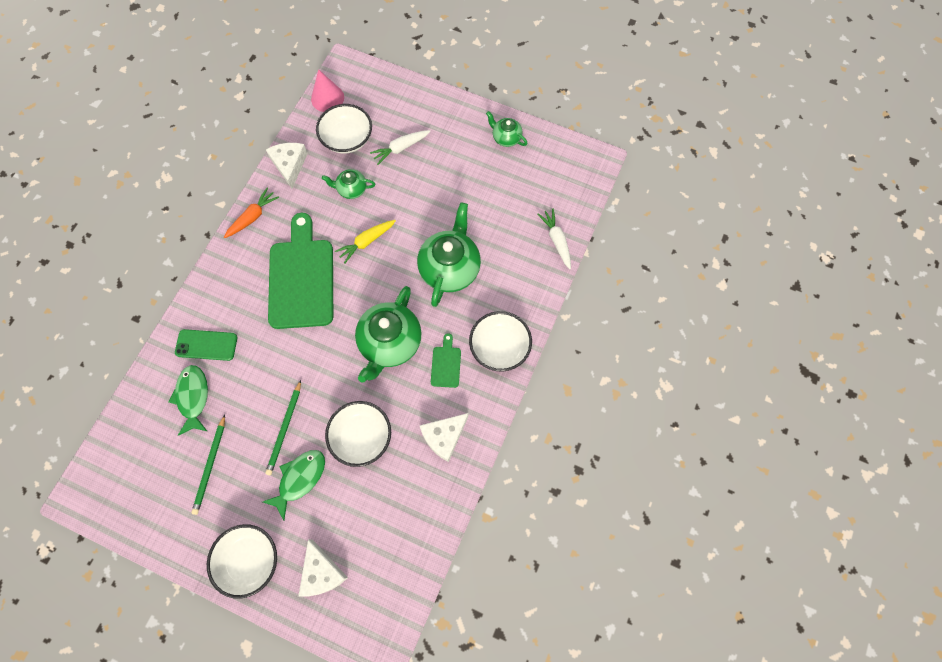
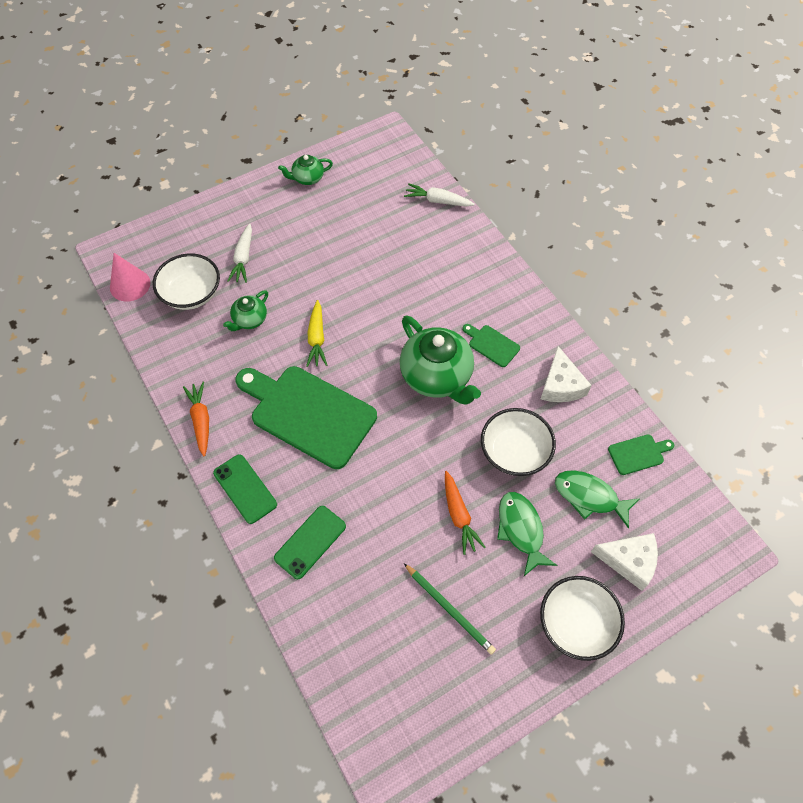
camera: 55 degrees left, 10 degrees down
(193, 397) = (360, 587): green fish -> green fish (589, 497)
(220, 279) = (245, 489): none -> green phone
(285, 429) = (459, 515): green pencil -> orange carrot
(289, 165) = (173, 356): white cheese -> none
(420, 531) = (638, 454): none -> green cutting board
(450, 268) = (399, 289): green teapot -> none
(499, 347) = (505, 296): white bowl -> none

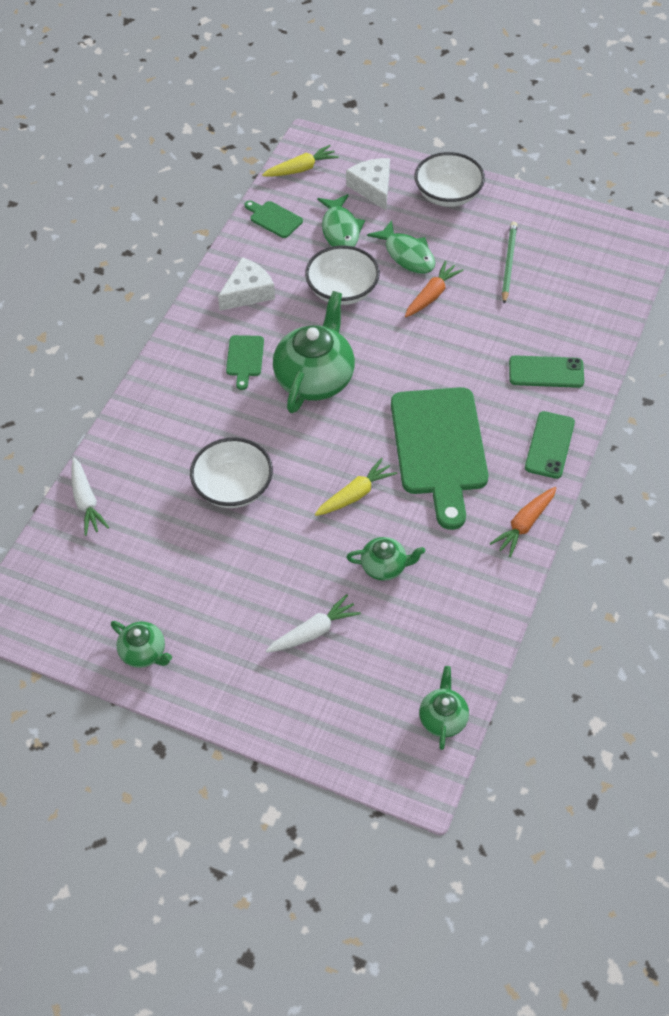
camera: 125 degrees left, 5 degrees down
(130, 285) = (443, 718): pink cone -> green teapot
(191, 293) = (400, 646): white bowl -> white bowl (233, 487)
(521, 530) = (407, 255): green fish -> green fish turned 75 degrees counterclockwise
(695, 516) = (301, 169): none -> yellow carrot

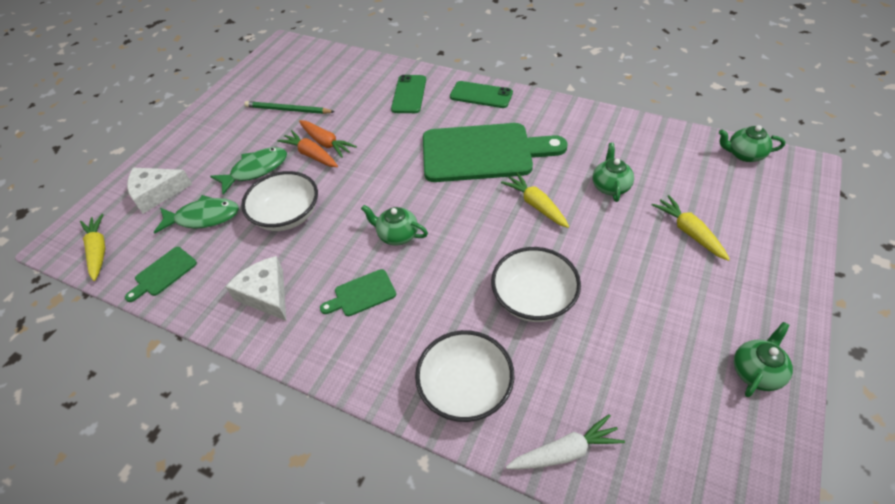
camera: 85 degrees left, 5 degrees down
(245, 358) = (362, 294): green cutting board -> green cutting board turned 150 degrees clockwise
(313, 631) = (689, 232): white carrot -> yellow carrot
(315, 378) = (397, 235): green teapot -> green teapot, size x0.51
(448, 195) = (191, 143): white bowl -> white bowl (465, 388)
(524, 525) = (557, 109): orange carrot -> orange carrot (326, 143)

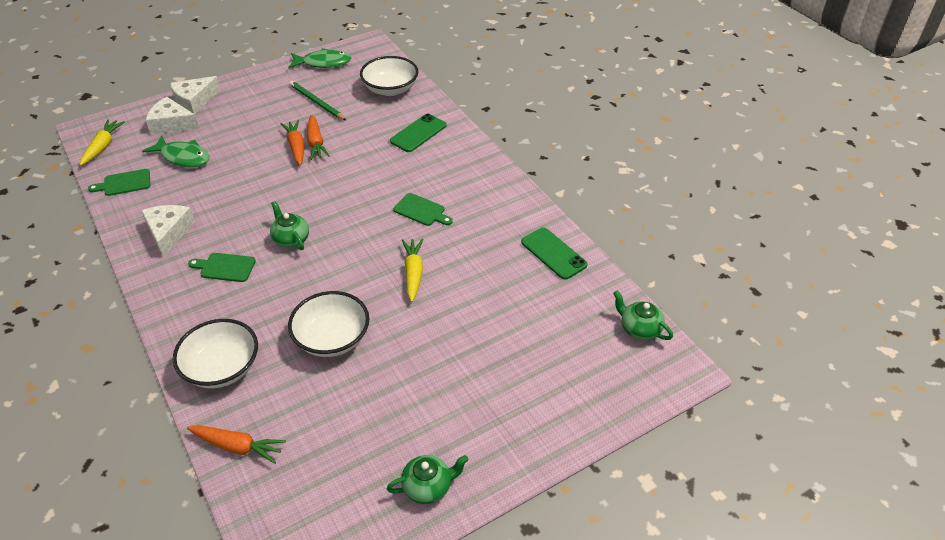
camera: 30 degrees right, 5 degrees down
(159, 162) = (194, 101): none -> white cheese
(256, 170) = (248, 139): green fish -> green fish (323, 63)
(287, 215) = (235, 184): white bowl -> white bowl (390, 89)
(481, 95) = (474, 162): green phone -> green phone (553, 253)
(483, 153) = (421, 211): green cutting board -> green cutting board, size x0.43
(565, 451) = (237, 446): white carrot -> orange carrot
(610, 186) = (489, 291): green teapot -> none
(689, 232) = (507, 362): yellow carrot -> none

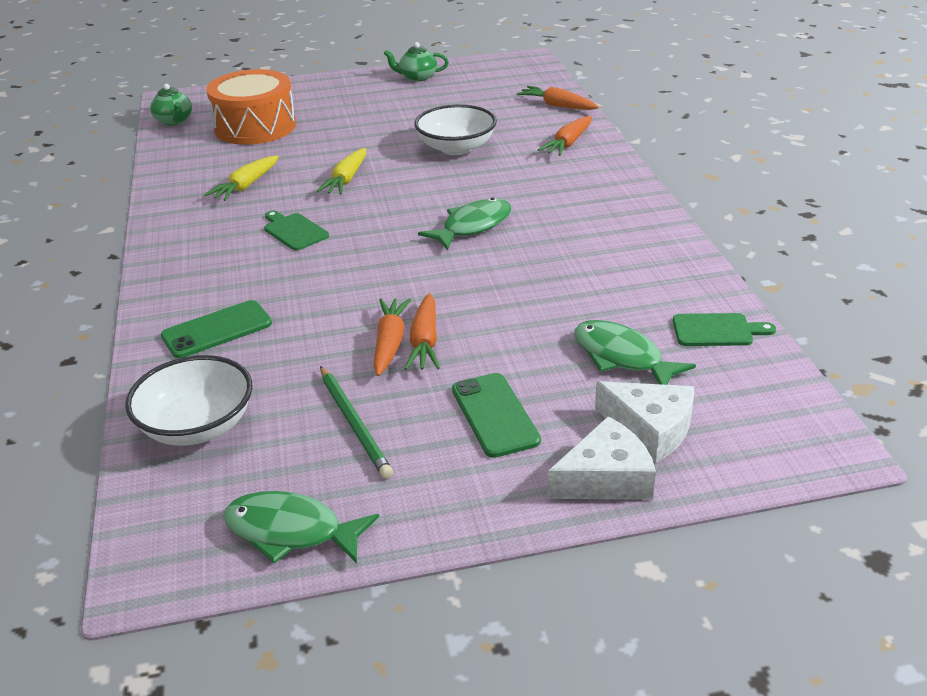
camera: 160 degrees left, 10 degrees down
(103, 146) = (779, 404): yellow carrot -> yellow carrot (246, 186)
(168, 232) = (634, 256): white cheese -> none
(222, 368) = (568, 143): white bowl -> orange carrot
(225, 267) = (559, 212): green cutting board -> none
(291, 239) = (472, 226): green teapot -> green fish
(549, 335) = (255, 127): none -> orange drum
(553, 253) = (185, 174): green phone -> green phone (494, 415)

